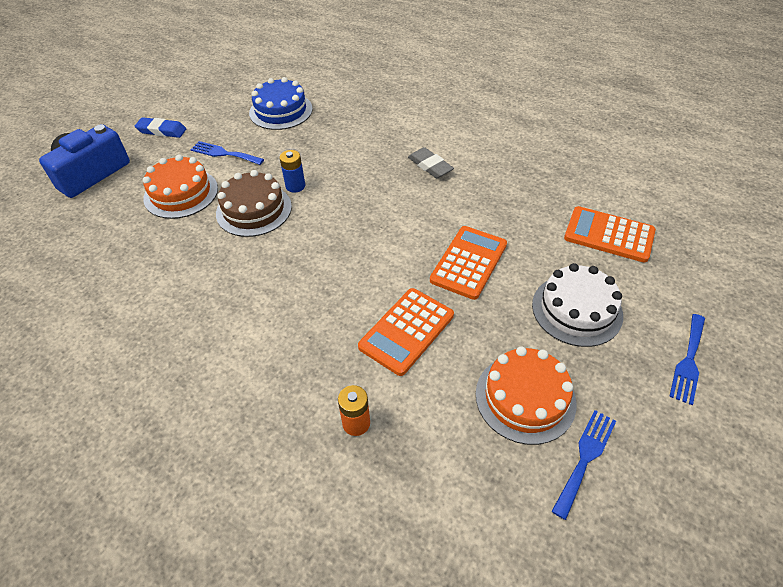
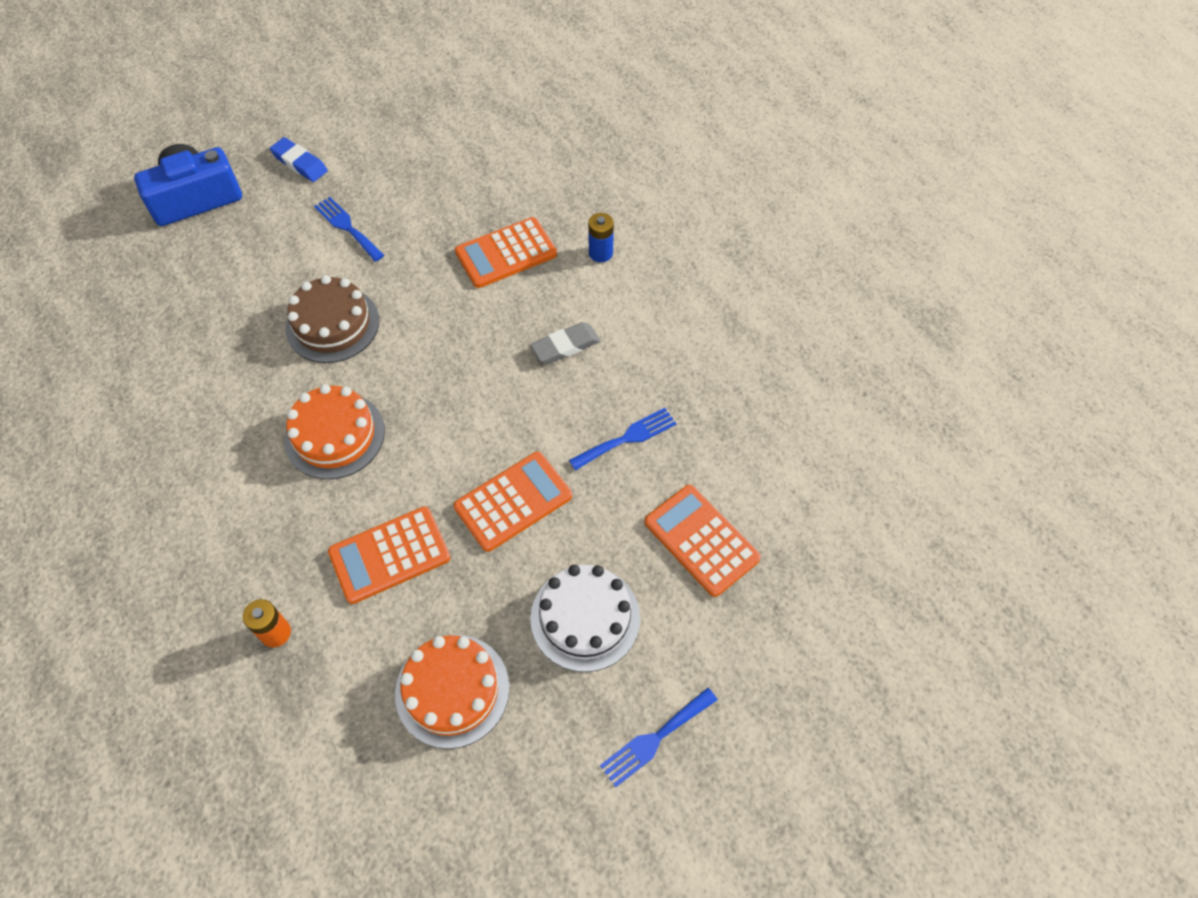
camera: 25 degrees right, 10 degrees up
(181, 193) = (271, 267): orange cake -> orange cake (335, 435)
(281, 111) = (448, 185): blue cake -> none
(295, 186) = (396, 309): blue battery -> blue battery (600, 253)
(349, 132) = (506, 253): none -> orange calculator
(430, 166) = (565, 346): grey eraser -> grey eraser turned 75 degrees clockwise
(585, 458) = (461, 782): blue fork -> blue fork (627, 438)

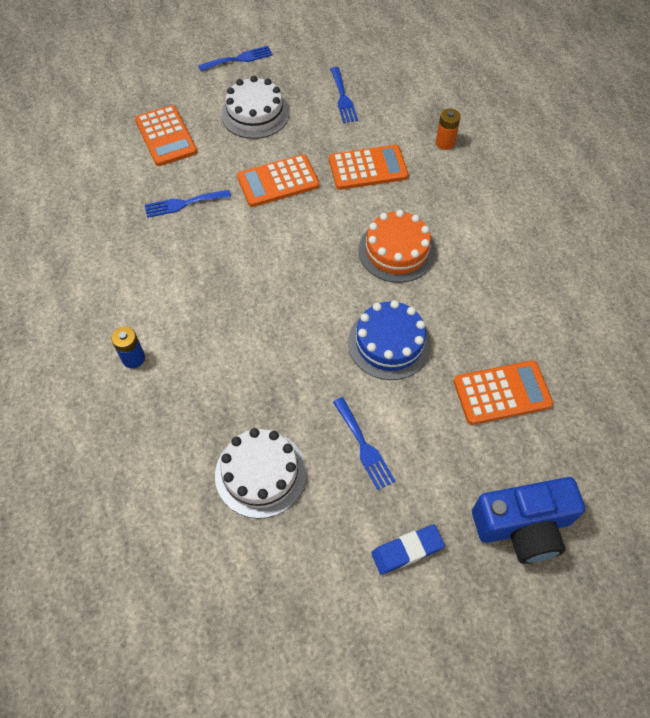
camera: 165 degrees left, 0 degrees up
(300, 163) = (407, 550): blue eraser -> blue eraser turned 75 degrees counterclockwise
(332, 324) = (389, 343): brown cake -> blue cake
(440, 188) = (260, 473): none -> white cake
(452, 690) = (343, 98): orange cake -> blue fork
(506, 253) = (219, 378): orange calculator -> orange calculator (502, 393)
(565, 346) = (200, 280): grey eraser -> none

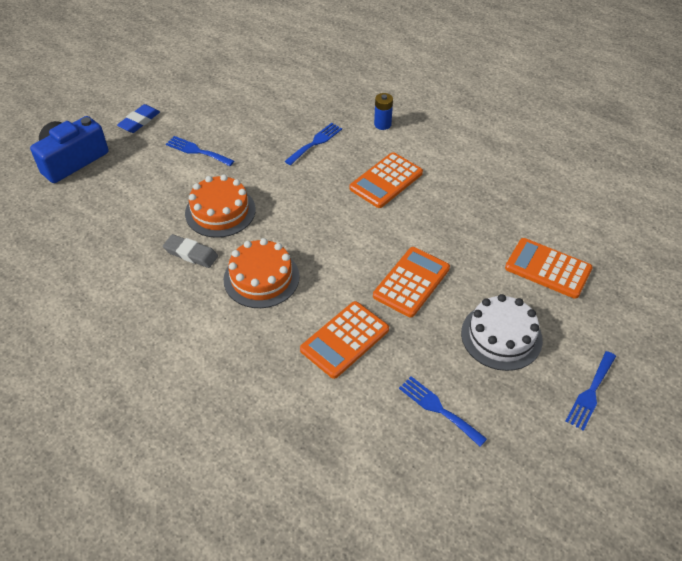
camera: 145 degrees right, 10 degrees down
(183, 204) = (464, 224): blue fork -> blue fork (315, 142)
(260, 473) = (250, 113): white cake -> none
(389, 343) = (220, 211): blue cake -> orange cake
(445, 143) = (290, 414): orange battery -> none
(446, 310) = (191, 254): none -> grey eraser
(502, 393) = (117, 221): orange calculator -> orange calculator (386, 181)

